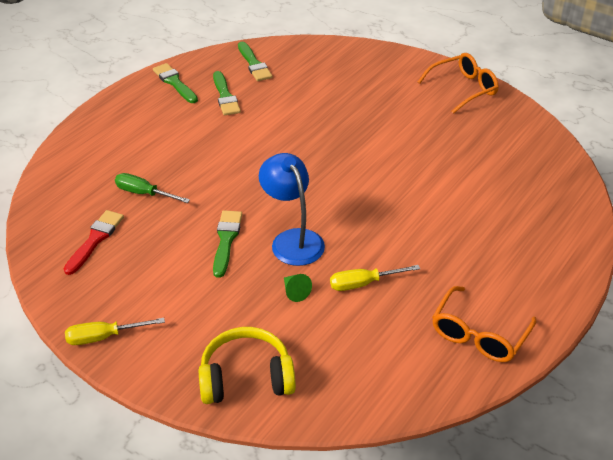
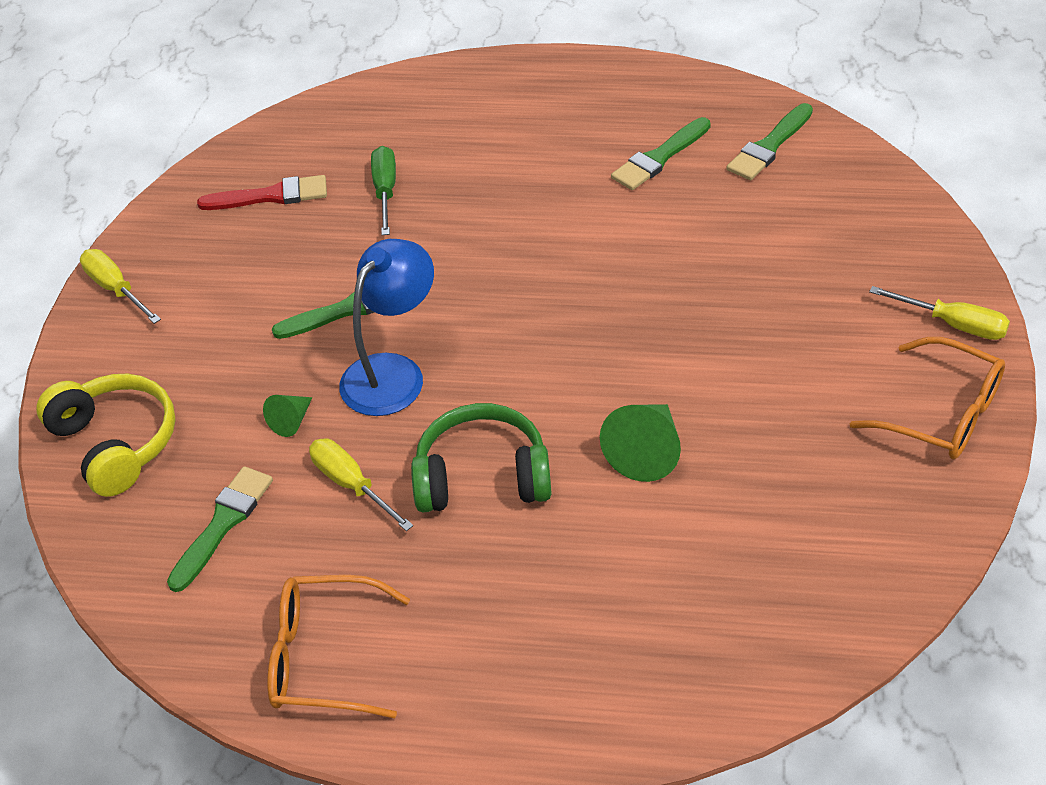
camera: 65 degrees right, 5 degrees up
(174, 83) = (646, 95): green brush -> green brush (223, 524)
(395, 233) = (482, 477): none -> green headphones
(415, 65) = (953, 324): none -> yellow screwdriver
(421, 175) = (646, 452): none -> green cone

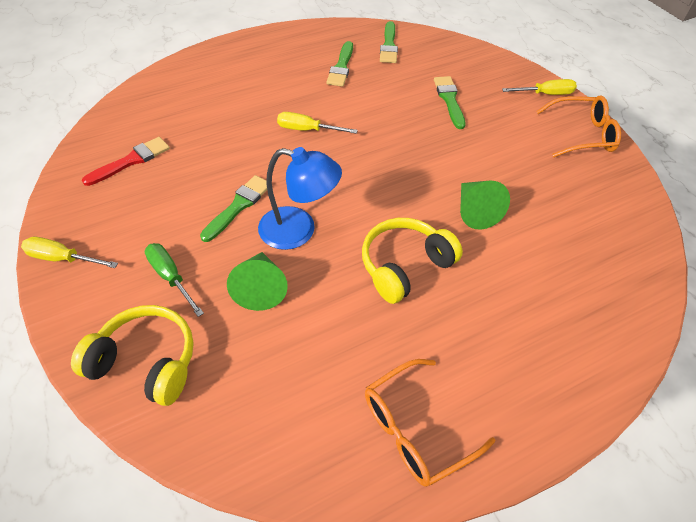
camera: 40 degrees left, 5 degrees up
(223, 524) = (271, 377): green brush -> green brush (449, 100)
(291, 421) = (260, 288): green cone -> green cone, size x1.78
(351, 485) = (333, 308): yellow screwdriver -> yellow screwdriver (307, 130)
(385, 191) = (204, 133): green screwdriver -> green screwdriver (171, 277)
(393, 372) = (299, 230): blue lamp -> blue lamp turned 105 degrees clockwise
(482, 477) = (404, 266): green headphones -> yellow headphones

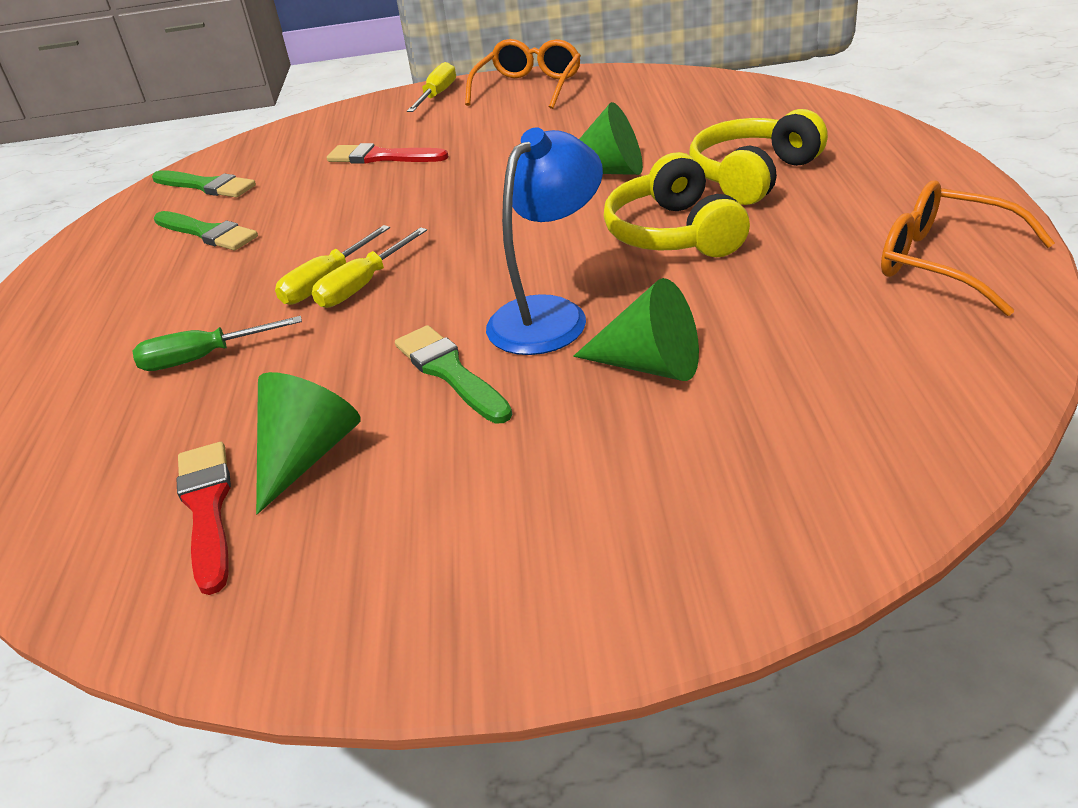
camera: 60 degrees left, 15 degrees down
(62, 258) = (426, 636): yellow screwdriver -> yellow screwdriver (363, 285)
(146, 362) = (757, 511): yellow headphones -> yellow headphones (753, 176)
(168, 178) = (307, 455): none -> green cone
(171, 277) = (571, 468): green screwdriver -> green screwdriver (203, 358)
(415, 429) = (944, 262): orange glasses -> orange glasses turned 135 degrees clockwise
(449, 100) = (381, 157): green brush -> red brush

